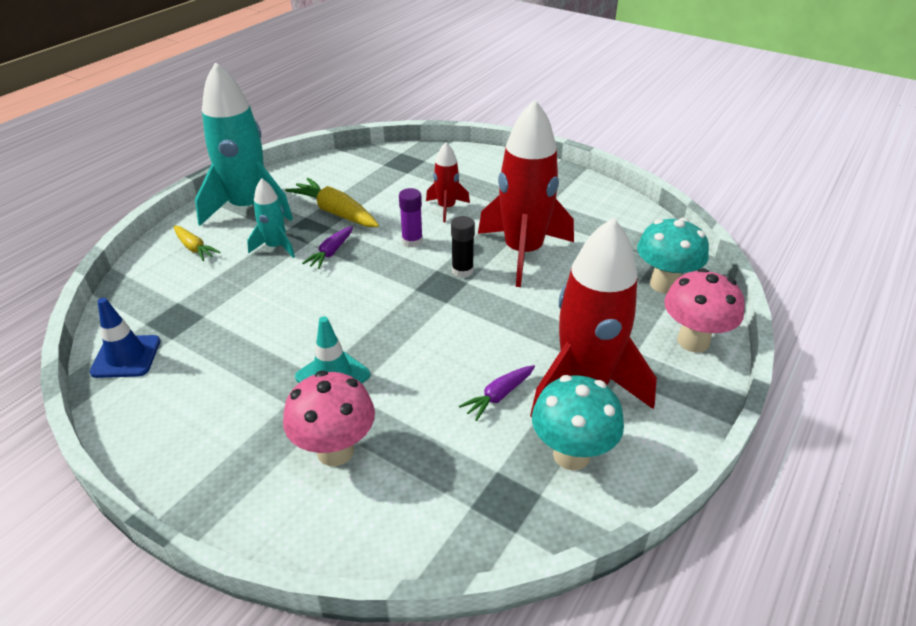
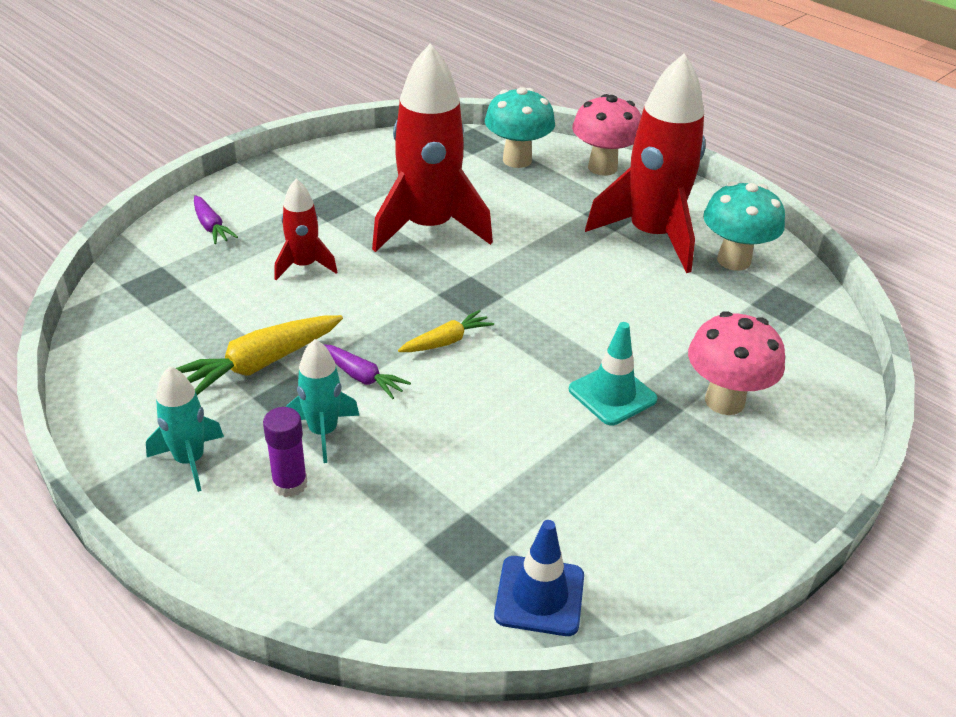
camera: 80 degrees left, 0 degrees up
(194, 248) = (282, 527): yellow carrot -> yellow carrot (447, 341)
(248, 208) = (190, 460): turquoise rocket -> turquoise rocket, size x0.49
(412, 241) = (368, 304): purple glue stick -> purple glue stick (290, 484)
(462, 271) = (448, 275): black glue stick -> none
(498, 396) = (658, 286): purple carrot -> purple carrot (211, 227)

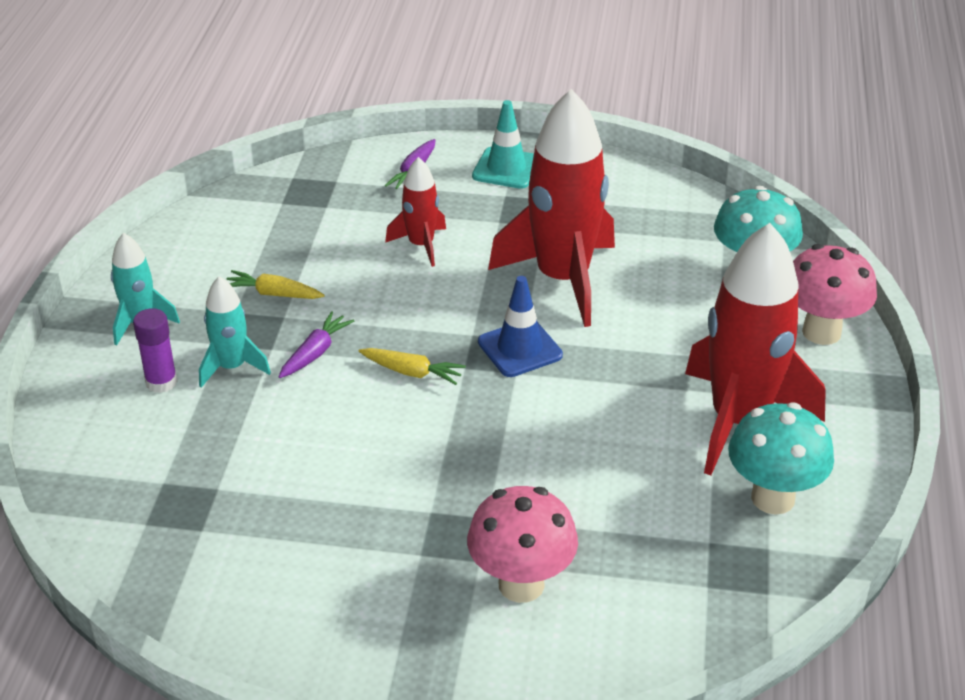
camera: 55 degrees right, 0 degrees up
(258, 365) = (273, 294): yellow carrot -> yellow carrot, size x0.59
(363, 377) = (315, 352): purple carrot -> purple carrot turned 150 degrees counterclockwise
(539, 596) = (162, 572): blue traffic cone -> blue traffic cone (520, 349)
(612, 394) = (449, 505): turquoise traffic cone -> turquoise traffic cone (506, 168)

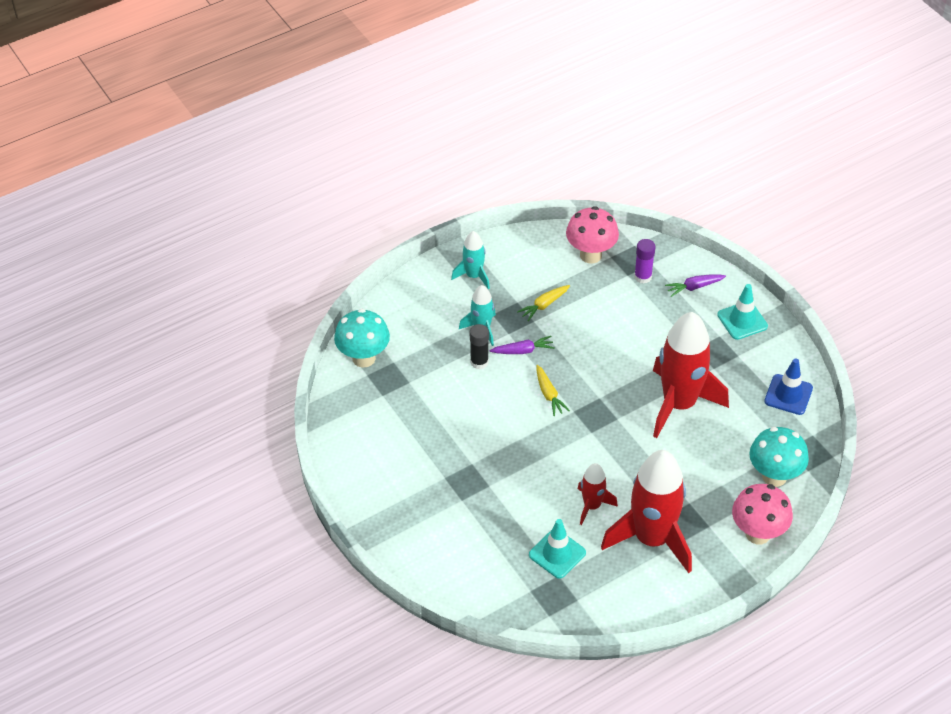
camera: 50 degrees right, 10 degrees up
(161, 382) = (447, 313): purple glue stick -> purple glue stick (643, 277)
(273, 294) = (544, 305): yellow carrot -> yellow carrot turned 105 degrees counterclockwise
(278, 401) = (479, 362): none -> black glue stick
(421, 245) = (641, 332): red rocket -> red rocket (592, 506)
(520, 349) = (609, 422): blue traffic cone -> blue traffic cone (788, 395)
(521, 584) = (463, 523): pink mushroom -> pink mushroom (591, 255)
(673, 521) = (557, 554): none -> turquoise traffic cone
(773, 498) = (611, 583): turquoise mushroom -> turquoise mushroom (363, 358)

